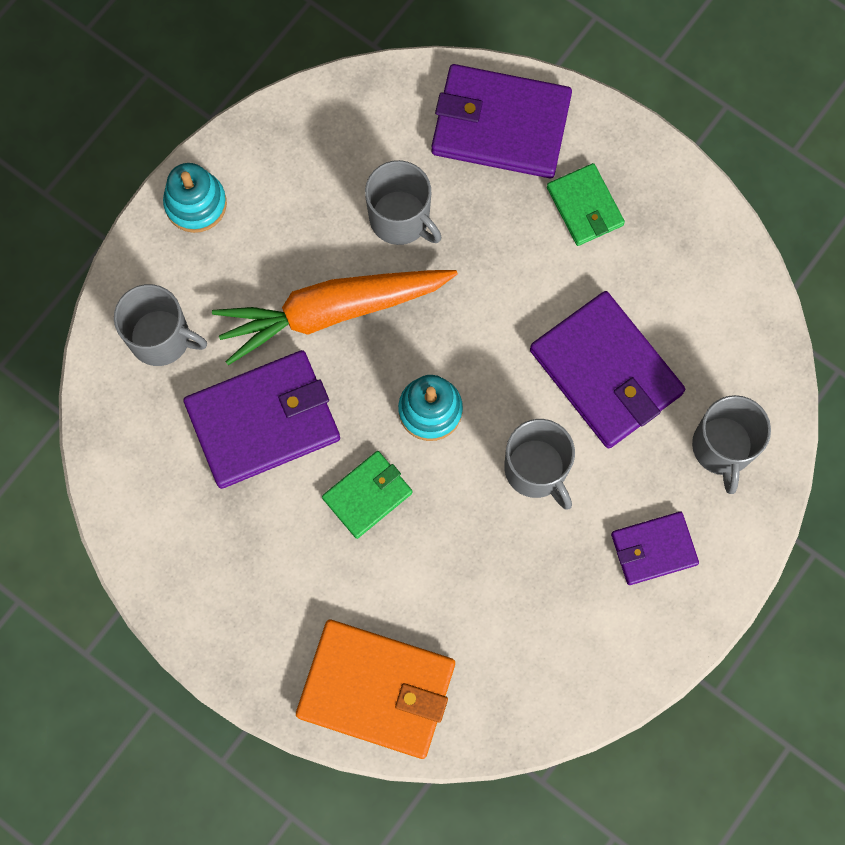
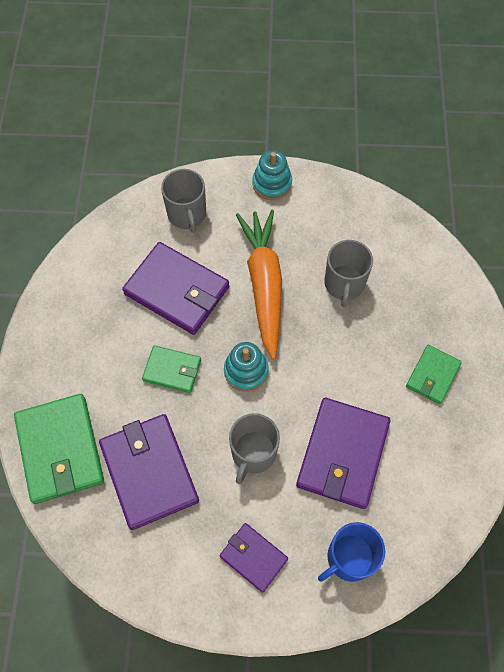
camera: 55 degrees right, 10 degrees down
(332, 312) = (264, 284): orange carrot -> orange carrot turned 45 degrees clockwise
(377, 689) = (60, 450): orange wallet -> green wallet
(500, 125) = (441, 299): purple wallet -> purple wallet (149, 472)
(722, 447) = (349, 558): grey mug -> blue mug

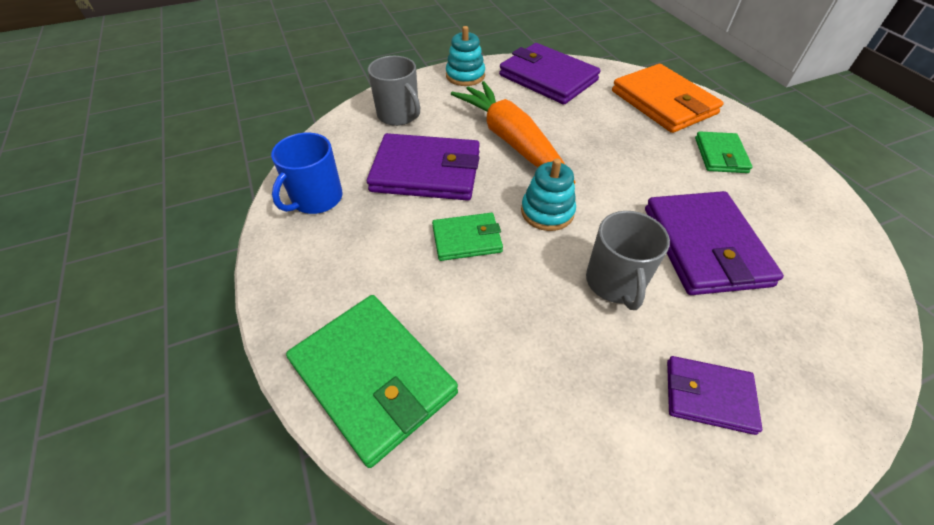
camera: 25 degrees left, 15 degrees down
(149, 472) = (508, 353): purple wallet -> purple wallet (547, 78)
(344, 284) = (584, 119): grey mug -> none
(349, 558) = (808, 344): blue mug -> blue mug (316, 199)
(433, 293) = (663, 102): none -> orange wallet

